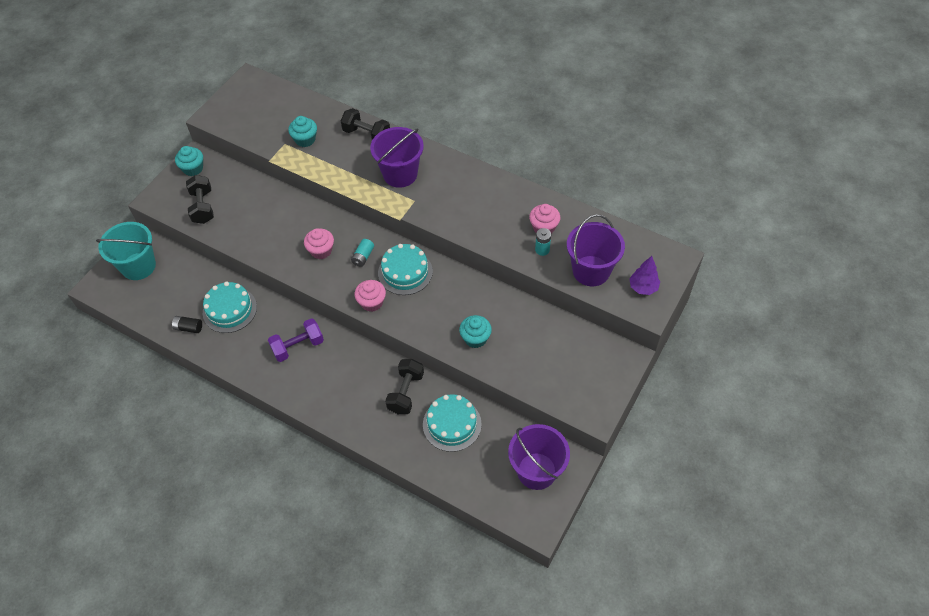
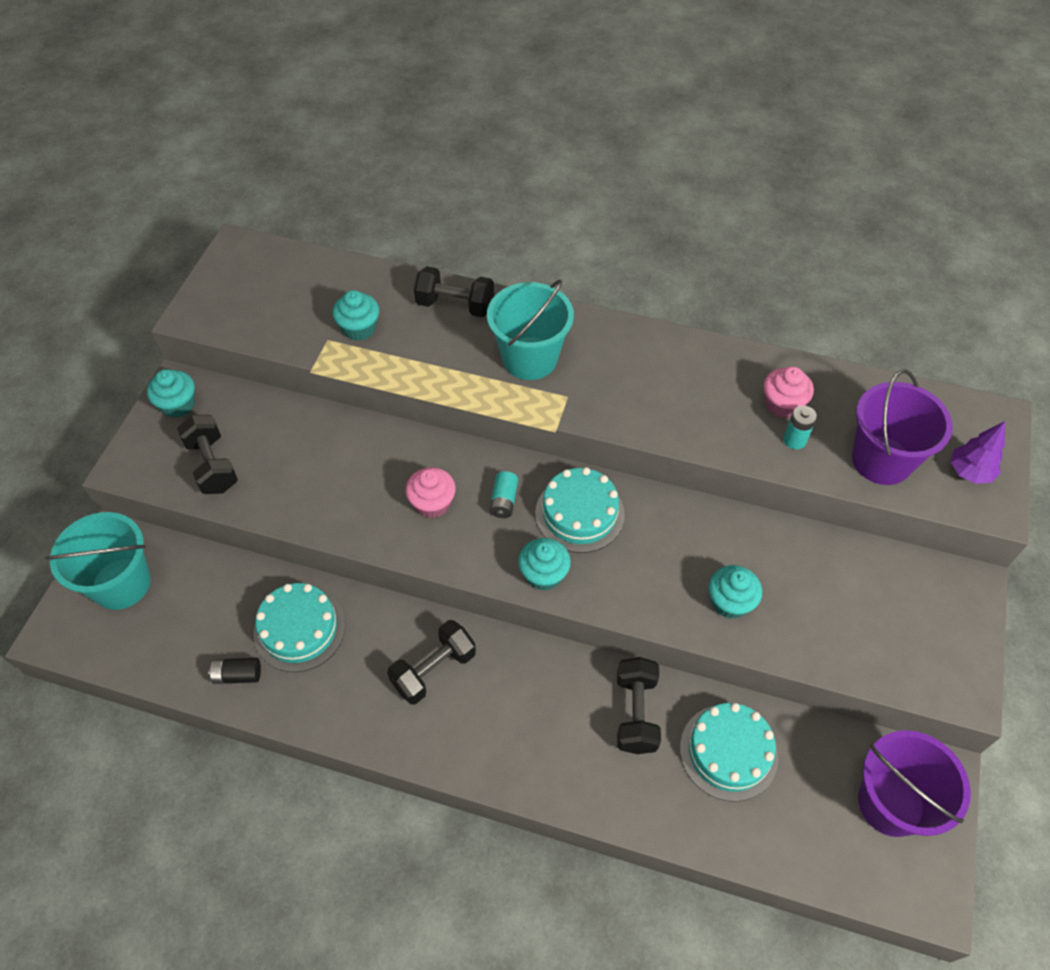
camera: 15 degrees left, 0 degrees up
(298, 346) = (434, 670): purple dumbbell -> black dumbbell
(372, 302) = (544, 574): pink cupcake -> turquoise cupcake
(400, 174) = (530, 358): purple bucket -> turquoise bucket

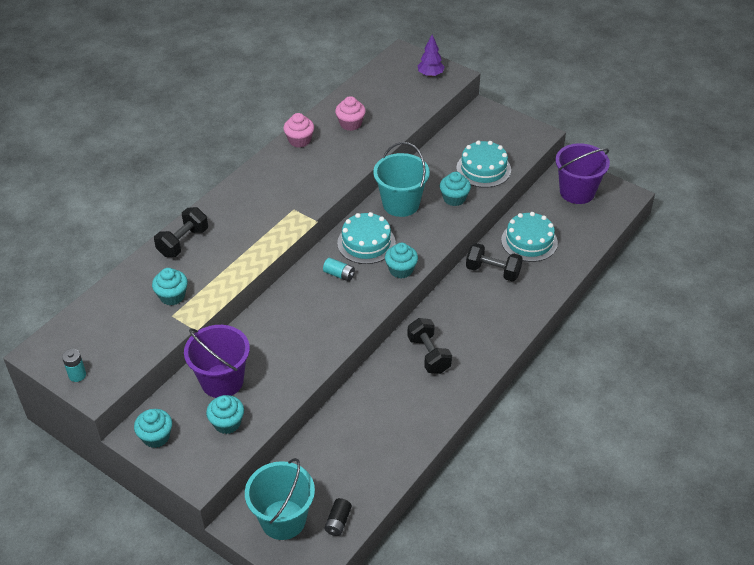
camera: 70 degrees left, 10 degrees down
(213, 465) = (227, 423): black dumbbell -> turquoise cupcake
(237, 675) = (389, 458): black battery -> black battery (338, 522)
(299, 629) = (369, 418): turquoise cake -> turquoise cake (483, 169)
(432, 503) = (323, 309): pink cupcake -> pink cupcake (299, 140)
(530, 358) = (252, 218): turquoise bucket -> turquoise bucket (401, 204)
(794, 440) = (377, 127): turquoise battery -> turquoise battery (77, 375)
(881, 460) = (407, 101): purple bucket -> purple bucket (222, 381)

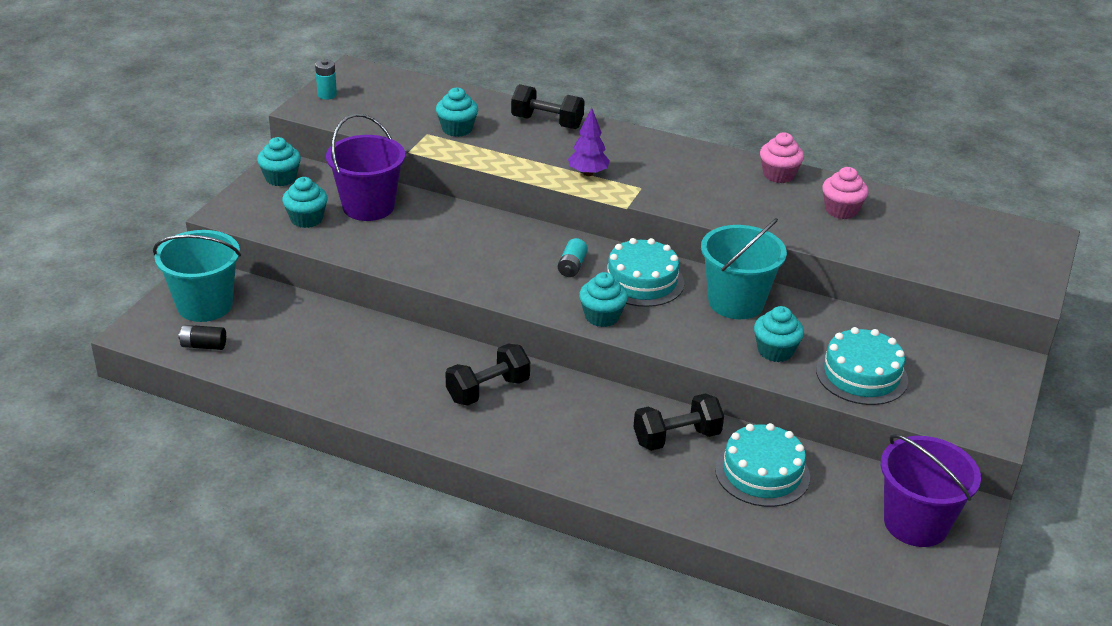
camera: 75 degrees right, 10 degrees down
(430, 74) = (1011, 268): purple tree -> purple tree (588, 173)
(493, 271) = (676, 438): black dumbbell -> black dumbbell turned 60 degrees clockwise

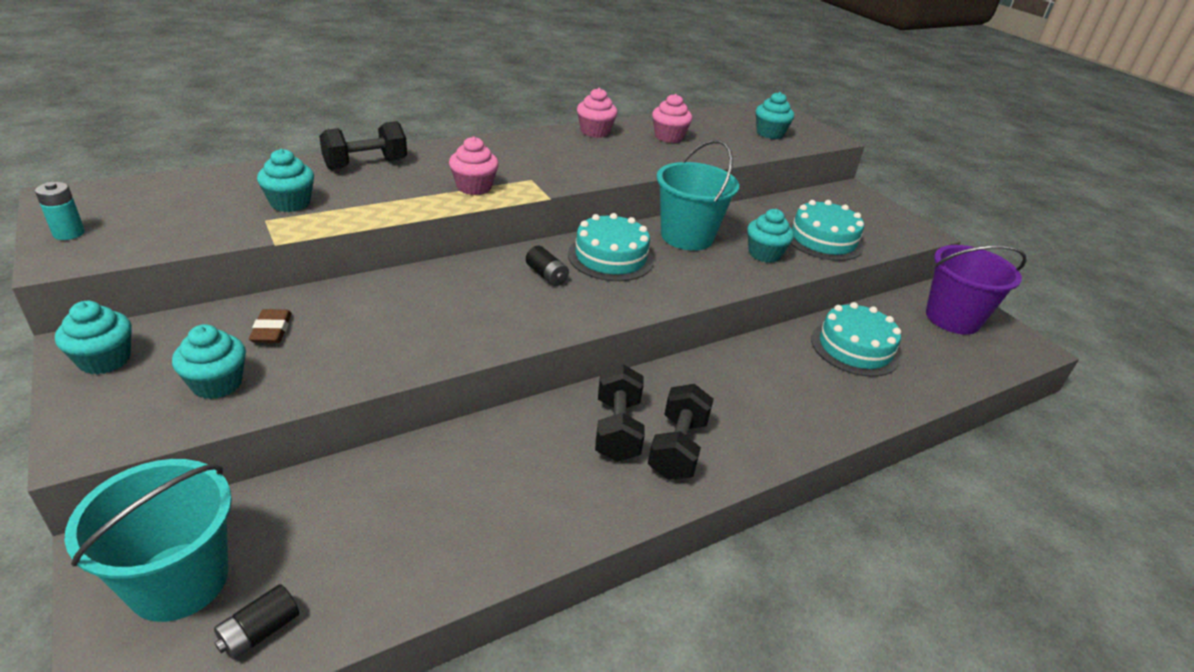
camera: 55 degrees left, 0 degrees up
(368, 206) = (272, 330): purple bucket -> brown eraser
(572, 266) = (546, 275): turquoise battery -> black battery
(588, 173) = (474, 187): purple tree -> pink cupcake
(602, 316) = (636, 299): turquoise cupcake -> turquoise cupcake (770, 133)
(676, 438) = (781, 363): black dumbbell -> black dumbbell (677, 448)

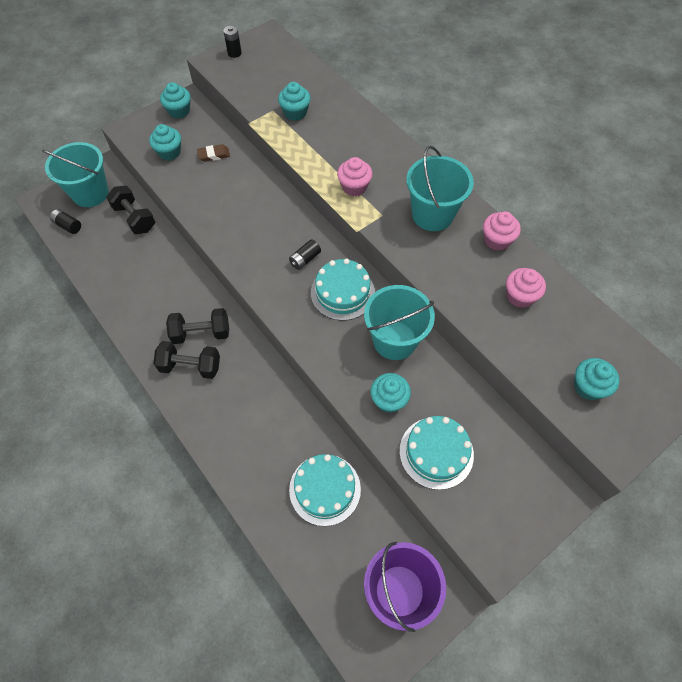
camera: 85 degrees right, 25 degrees up
(69, 233) = (234, 53): turquoise battery -> black battery
(365, 164) = (361, 127): black dumbbell -> black dumbbell (135, 218)
(544, 153) = (432, 214): none -> turquoise bucket

